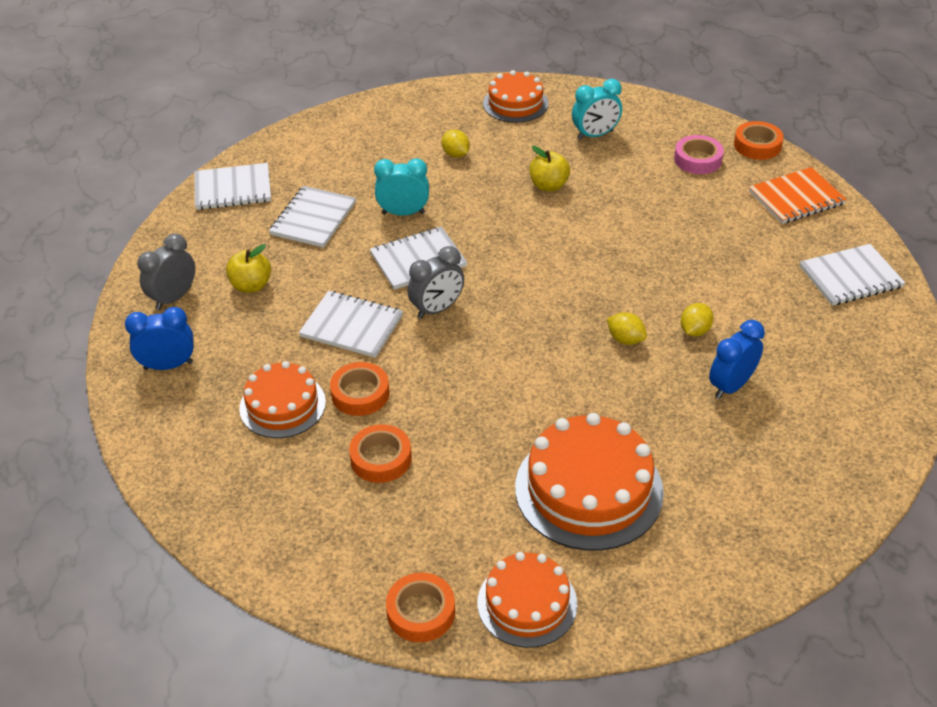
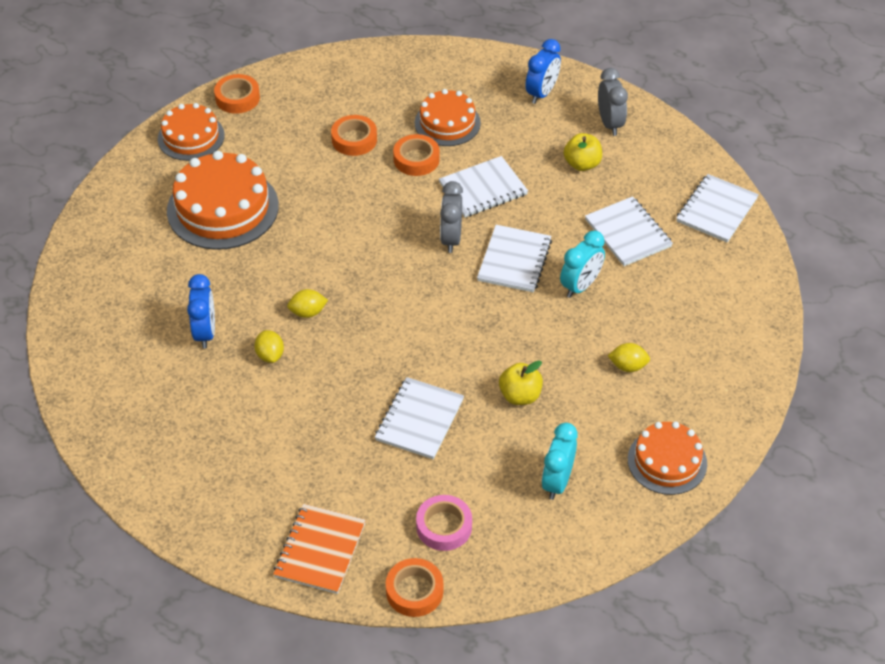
camera: 130 degrees right, 5 degrees up
(850, 277) = (203, 495): white notebook -> white notebook (419, 420)

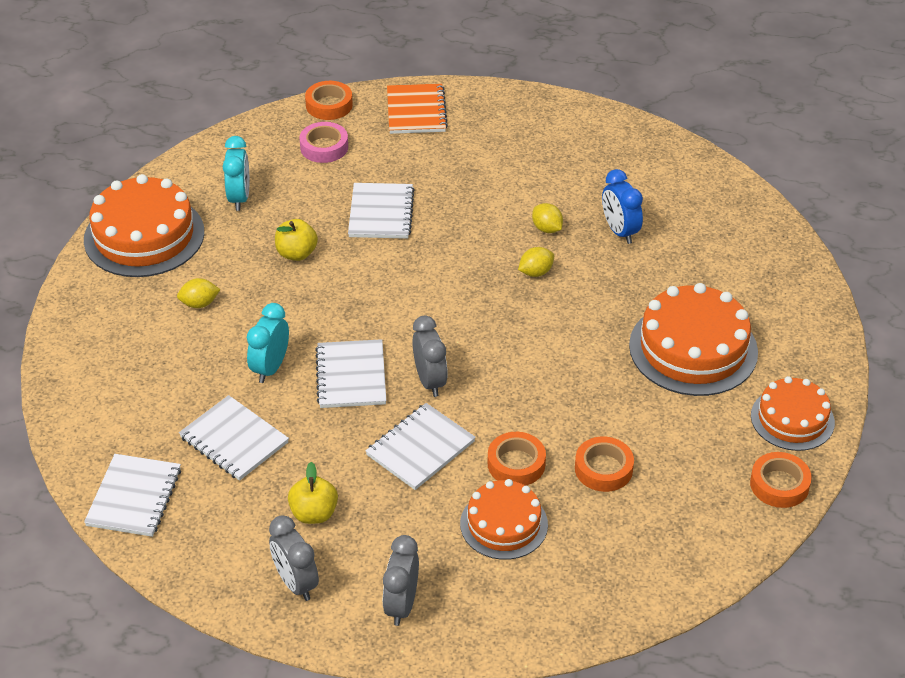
camera: 160 degrees right, 5 degrees down
(541, 93) = (401, 605): blue clock -> grey clock
(667, 461) = (144, 236): orange cake -> orange cake, size x1.60

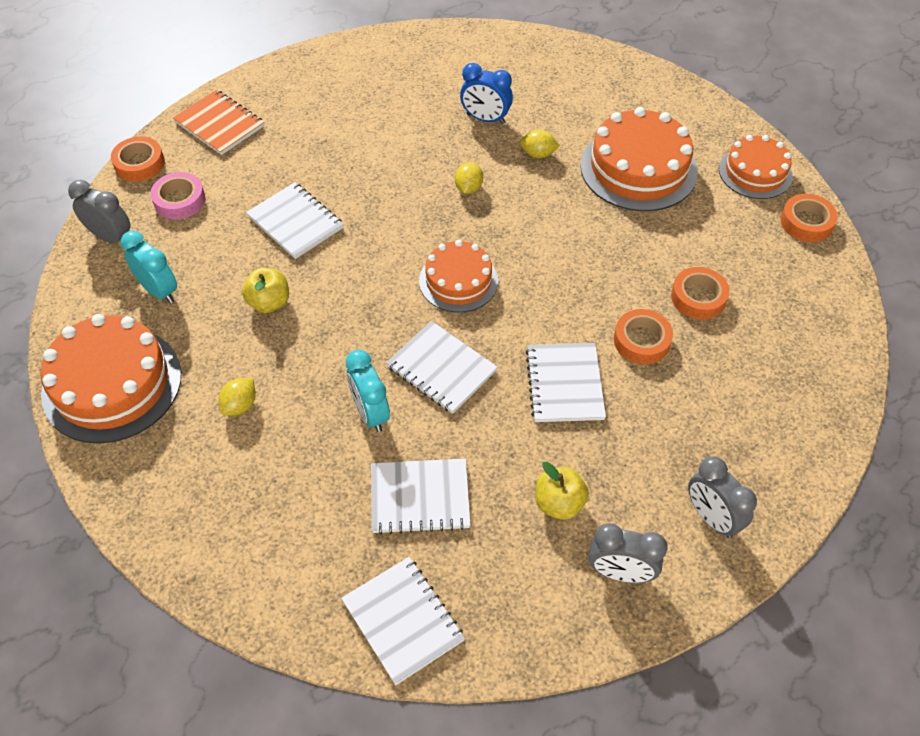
camera: 45 degrees left, 10 degrees up
(430, 381) = (503, 326): grey clock -> grey clock (111, 237)
(504, 524) = (693, 393): orange cake -> orange cake (458, 281)
(547, 229) = (434, 150): yellow lemon -> yellow lemon (538, 154)

